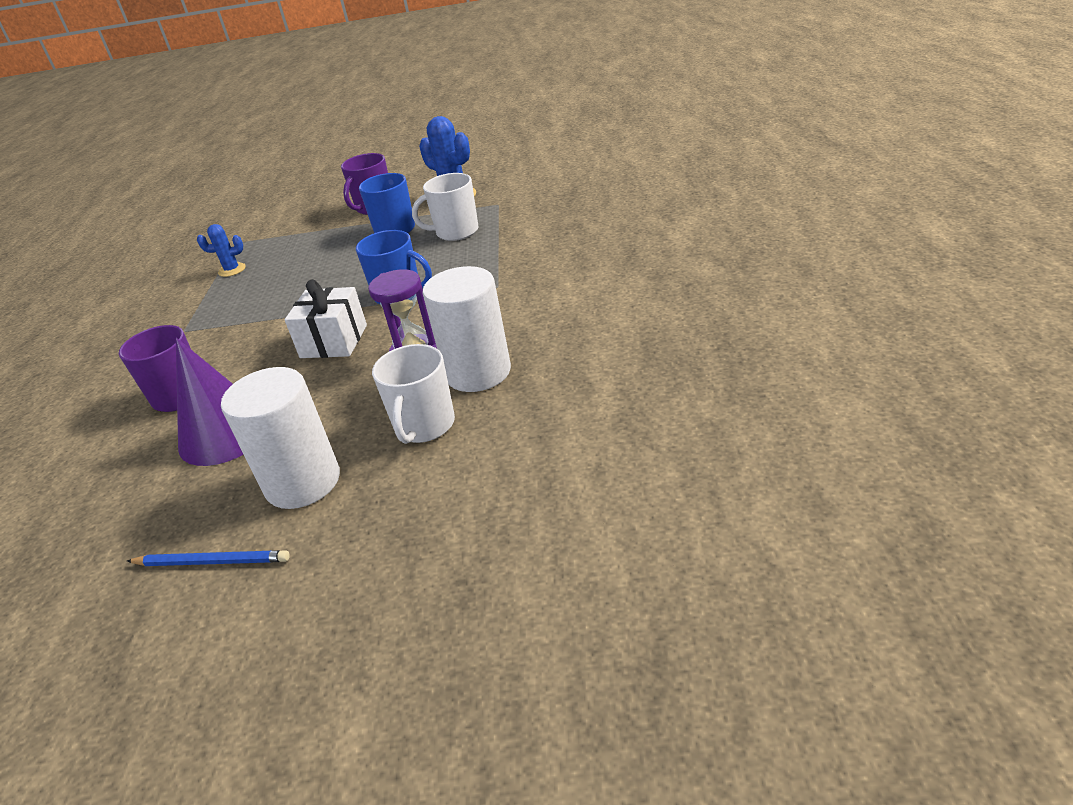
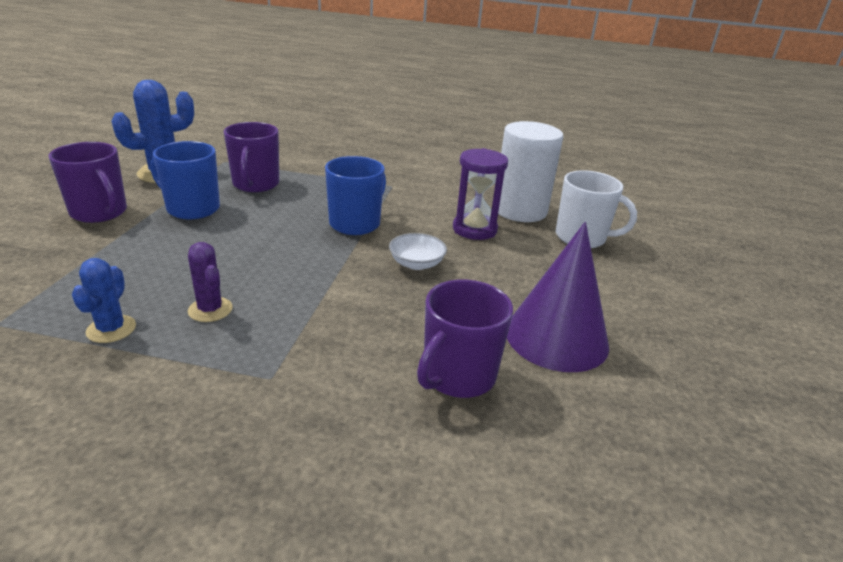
camera: 85 degrees left, 5 degrees down
(212, 561) = (745, 345): blue pencil -> none
(254, 288) = (210, 310): none -> purple cactus
(303, 482) = (643, 294): white cylinder -> none
(334, 341) = (416, 264): white gift -> white bowl
(456, 232) = (255, 184): white mug -> purple mug

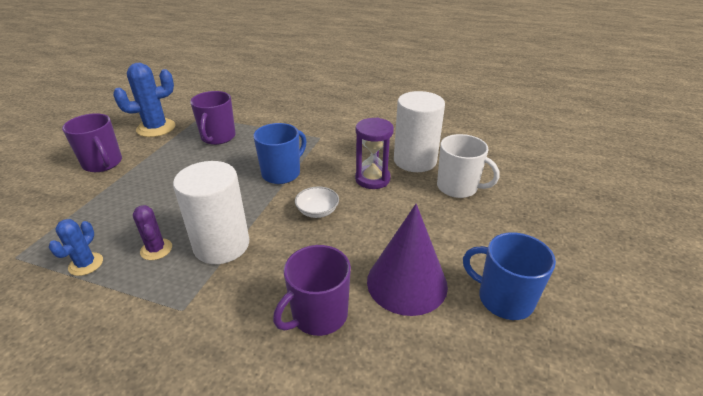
camera: 10 degrees right, 5 degrees up
(192, 208) = (167, 160): blue mug -> blue mug (504, 299)
(301, 303) = (221, 245): none -> white cylinder

